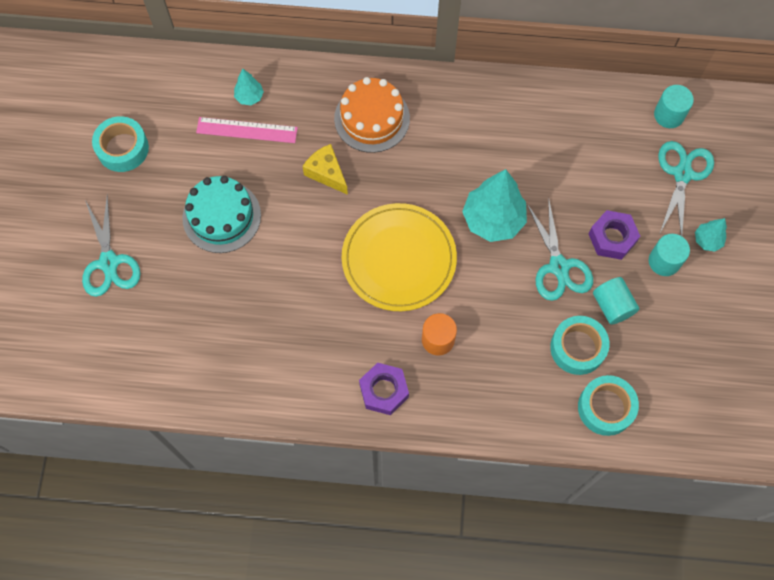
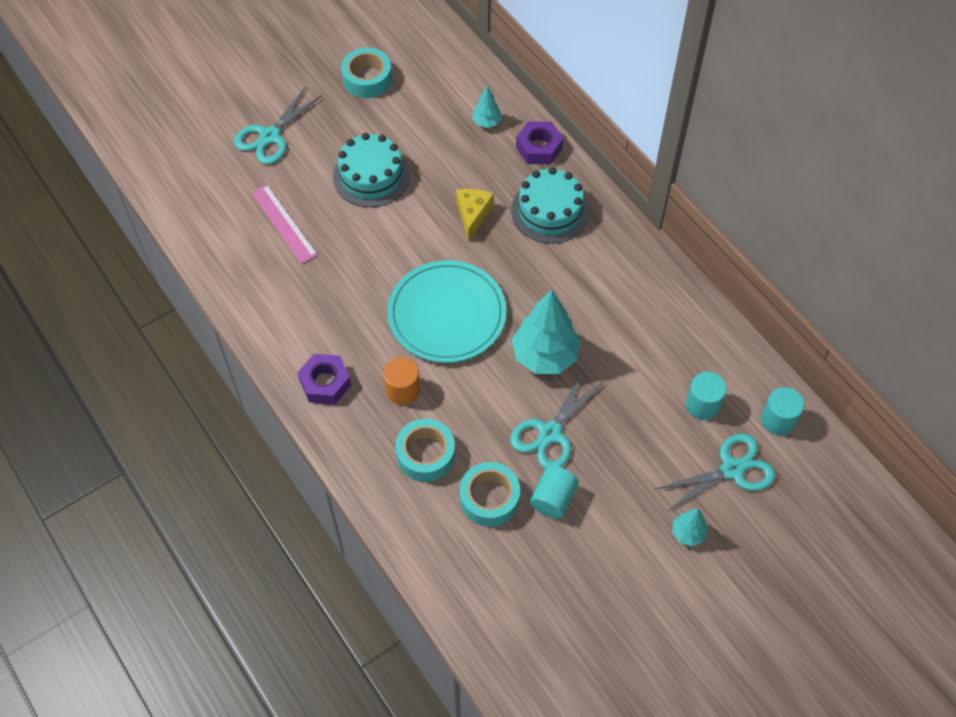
camera: 50 degrees right, 10 degrees down
(247, 130) = (457, 140): pink ruler -> pink ruler (283, 223)
(372, 118) = (550, 211): orange cake -> turquoise cake
(399, 259) = (447, 314): yellow plate -> turquoise plate
(605, 407) = (455, 558): turquoise tape -> turquoise tape (425, 454)
(612, 238) = (616, 455): purple nut -> purple nut (539, 148)
(664, 261) = (634, 511): turquoise cylinder -> turquoise cylinder (702, 404)

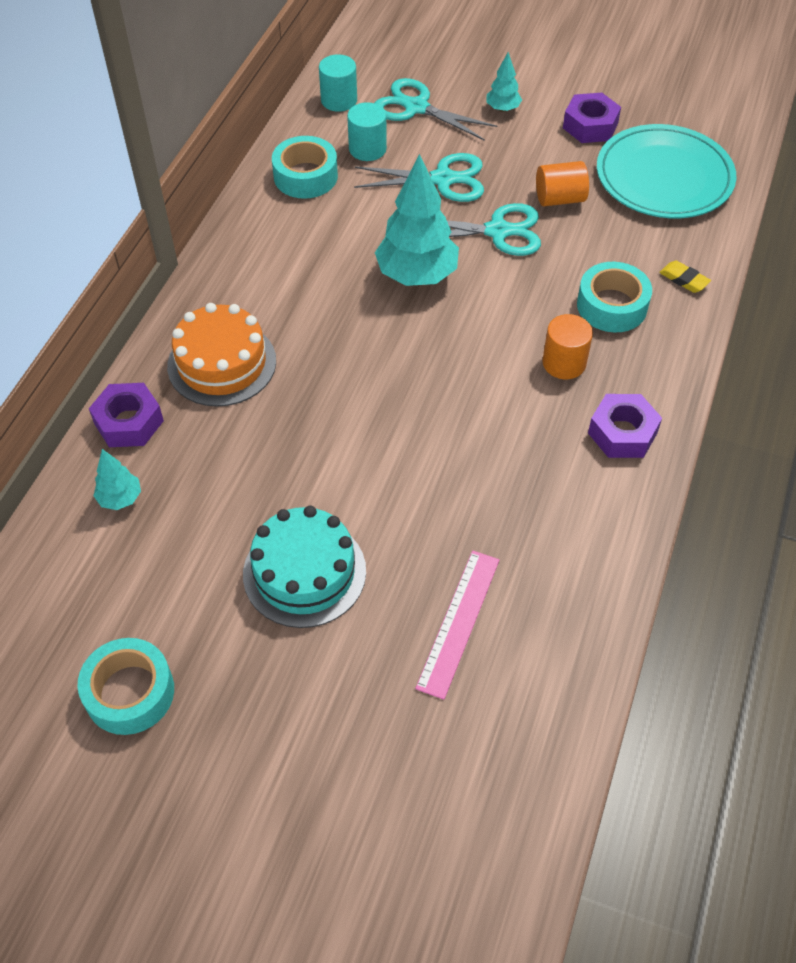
camera: 125 degrees left, 5 degrees down
(270, 136) = (329, 749): turquoise scissors -> turquoise scissors (443, 179)
(411, 520) = (684, 279): none -> yellow eraser
(447, 314) = (440, 378): turquoise plate -> turquoise plate (664, 177)
(473, 215) = (284, 430): yellow cheese -> none
(489, 498) = (604, 239): turquoise tape -> turquoise tape (305, 176)
(550, 211) = (222, 363): turquoise cake -> orange cake
(553, 499) = (559, 199): turquoise cylinder -> orange cylinder
(621, 585) = (590, 126): none -> purple nut

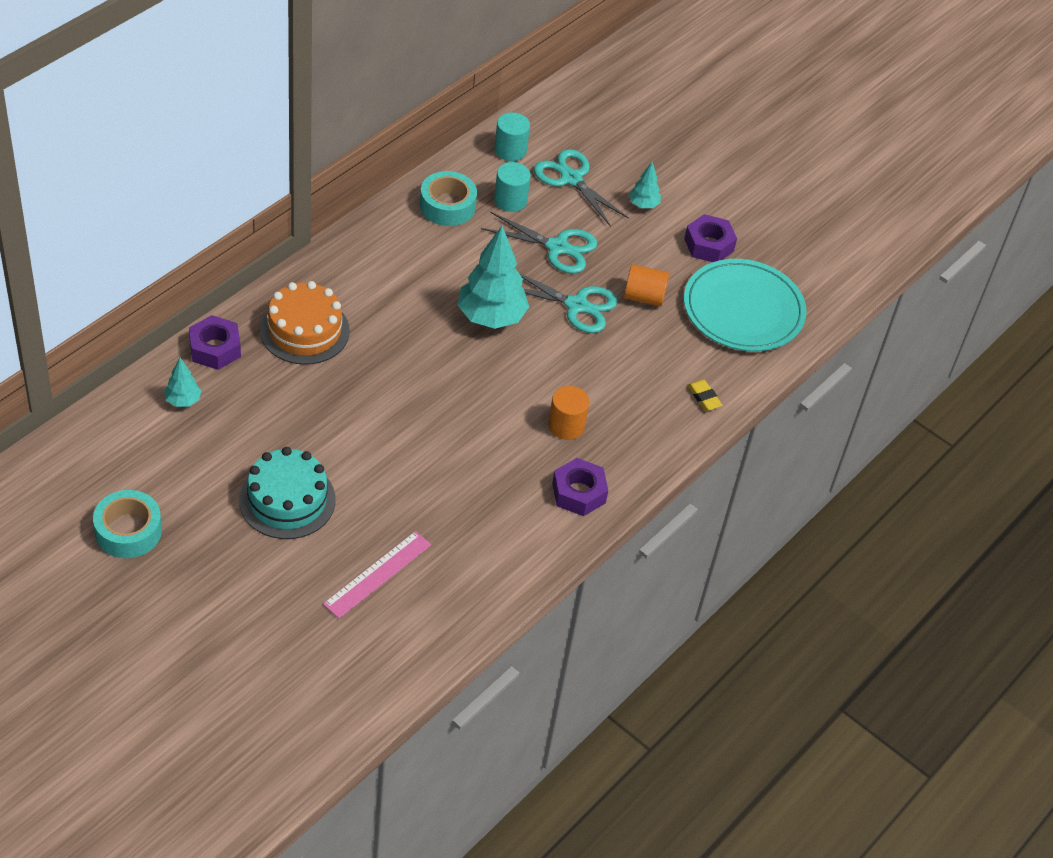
camera: 15 degrees right, 5 degrees down
(612, 306) = (632, 396): turquoise tape -> none

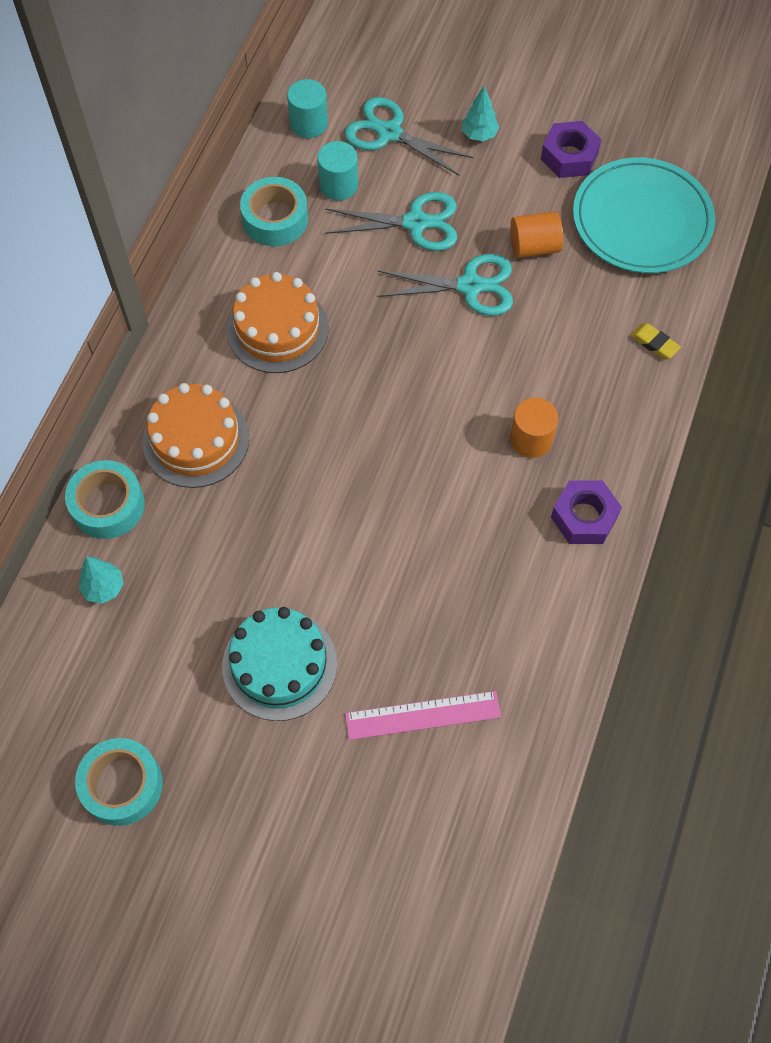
camera: 15 degrees left, 15 degrees up
(215, 349) = (108, 505): purple nut -> turquoise tape
(378, 574) = (422, 715): pink ruler -> pink ruler turned 60 degrees clockwise
(408, 280) = (277, 329): none -> orange cake
(491, 317) = (388, 338): turquoise tree -> none

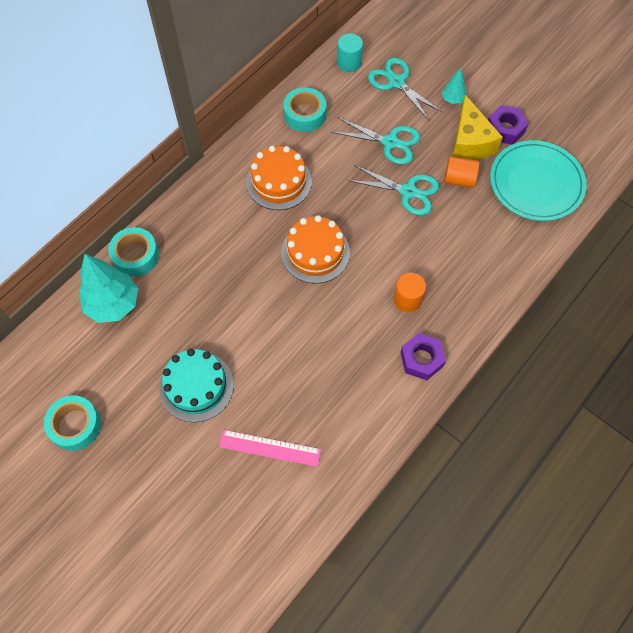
camera: 20 degrees right, 0 degrees up
(104, 587) = (113, 304): turquoise tree -> turquoise tree, size x2.05
(196, 440) = (203, 233): orange cake -> orange cake (315, 252)
(338, 185) = (352, 105): turquoise cylinder -> none
(528, 189) = (470, 142): none -> yellow cheese
(654, 343) = (512, 264): yellow eraser -> none

